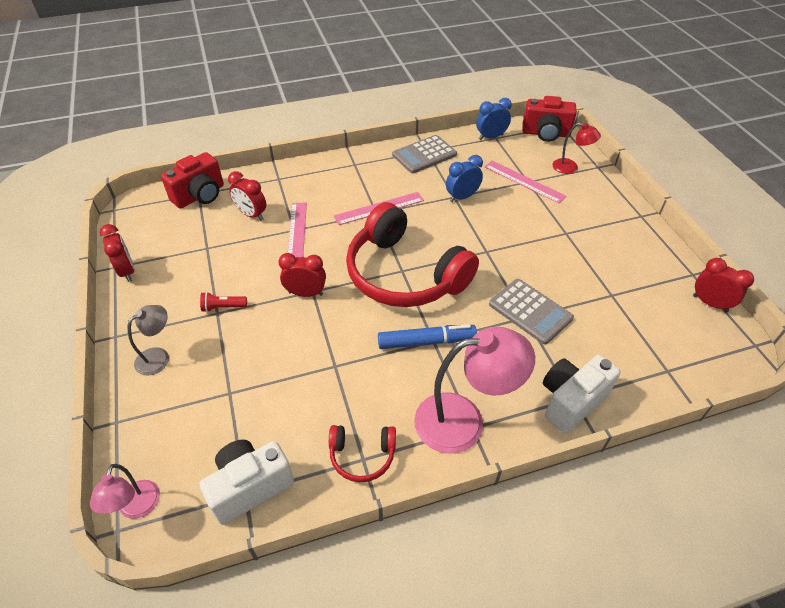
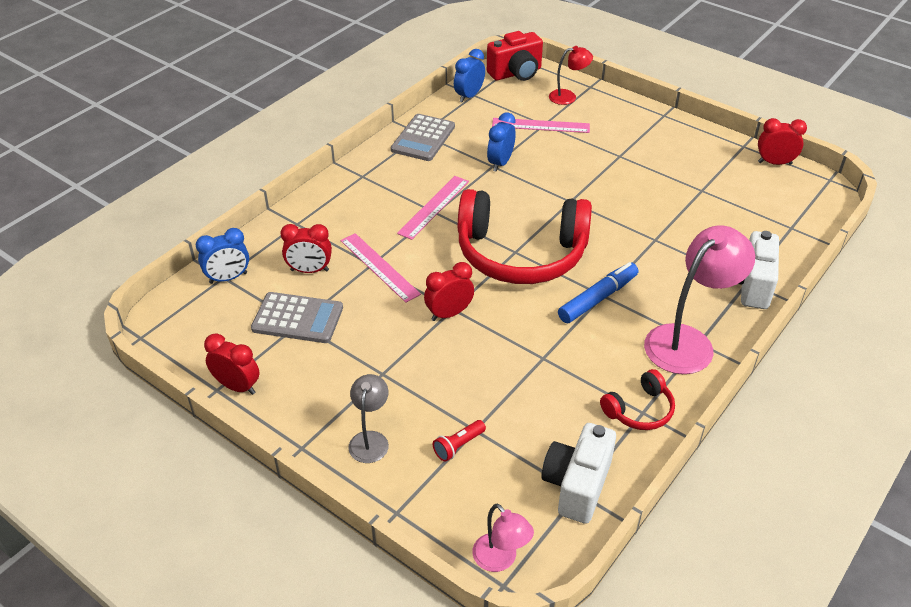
camera: 35 degrees left, 5 degrees down
(200, 196) = (228, 278): red camera -> blue clock
(223, 307) = (382, 365): red flashlight -> red flashlight (458, 446)
(530, 311) = (654, 233): grey calculator -> grey calculator (298, 318)

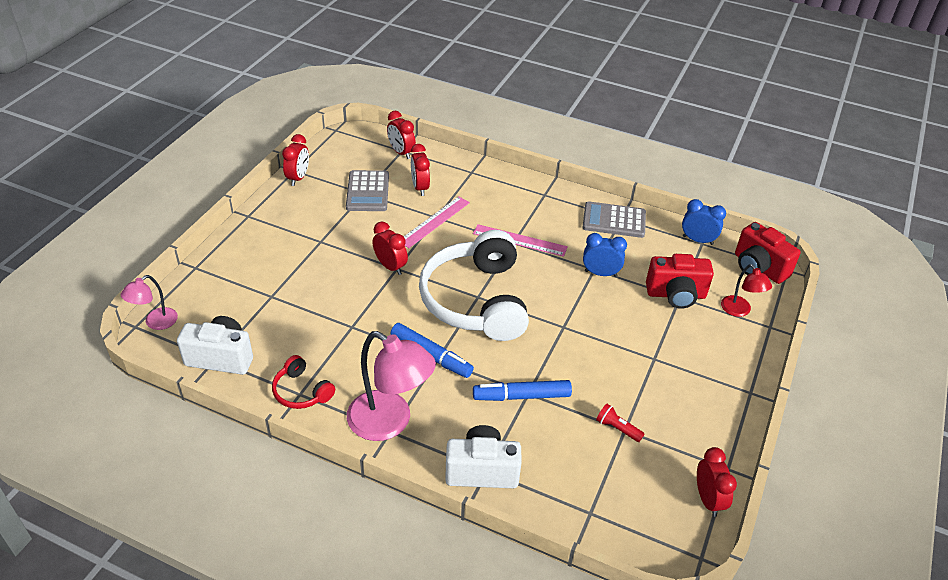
camera: 75 degrees right, 0 degrees up
(228, 278) = (401, 152): blue clock -> red clock
(370, 439) = (257, 245): grey lamp -> none
(458, 446) = (255, 289): red flashlight -> red flashlight (617, 428)
(521, 254) = (476, 300): red headphones -> white headphones
(540, 125) = (676, 295): pink ruler -> red camera
(658, 244) = (521, 396): none -> blue marker

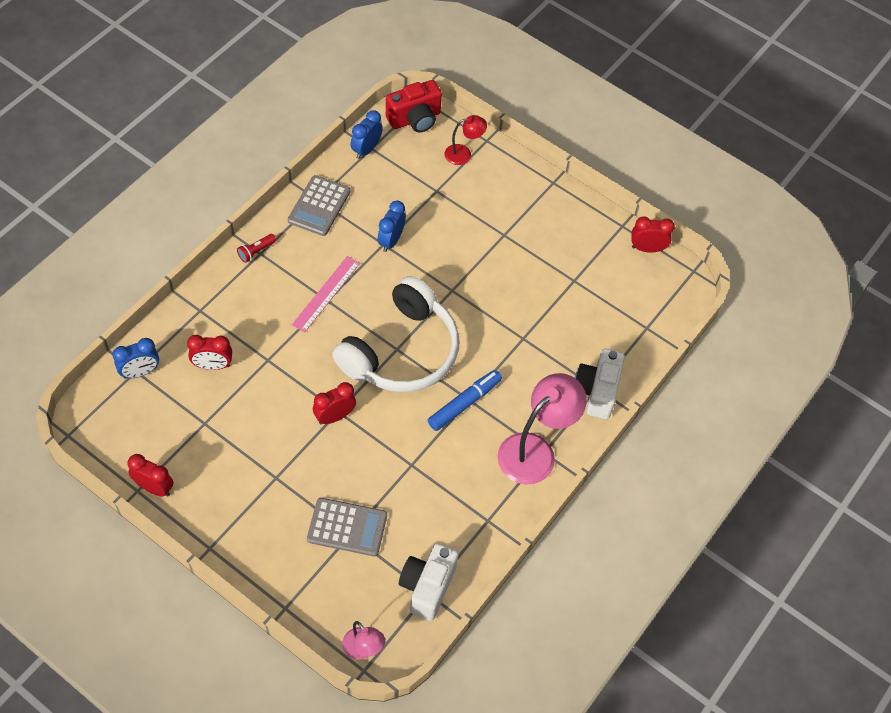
camera: 80 degrees left, 15 degrees up
(301, 391) = (485, 518): red headphones -> none
(368, 191) = (203, 418): grey calculator -> grey calculator (347, 527)
(401, 152) = (140, 372): red clock -> blue clock
(434, 222) = (275, 363): pink ruler -> none
(476, 300) = (401, 351): white headphones -> white headphones turned 60 degrees counterclockwise
(521, 396) = (525, 344): blue marker -> none
(617, 428) = (572, 285): red flashlight -> red flashlight (256, 251)
(676, 295) = (433, 192): red camera -> none

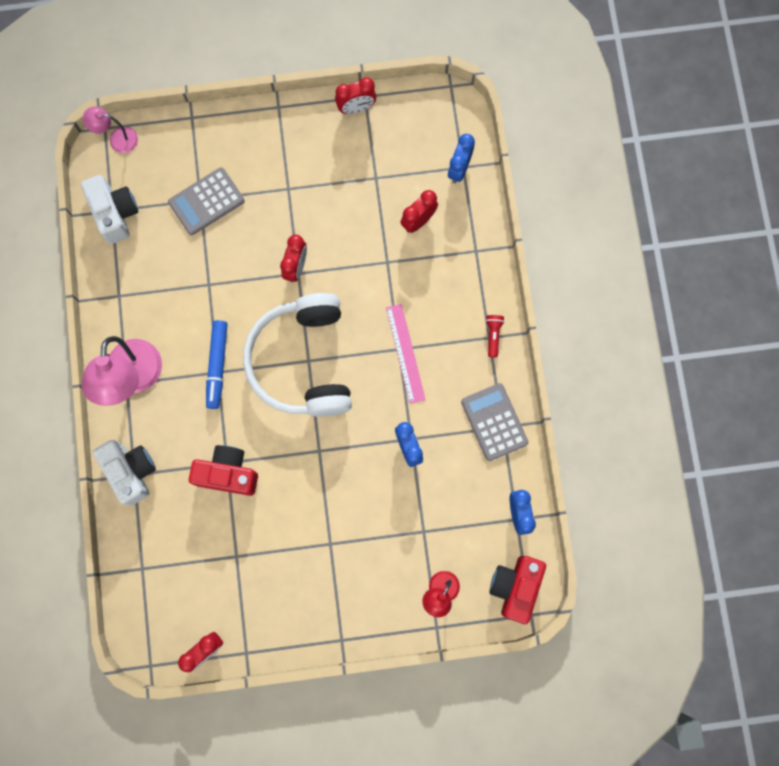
camera: 140 degrees right, 20 degrees up
(529, 331) = (228, 473): none -> red camera

